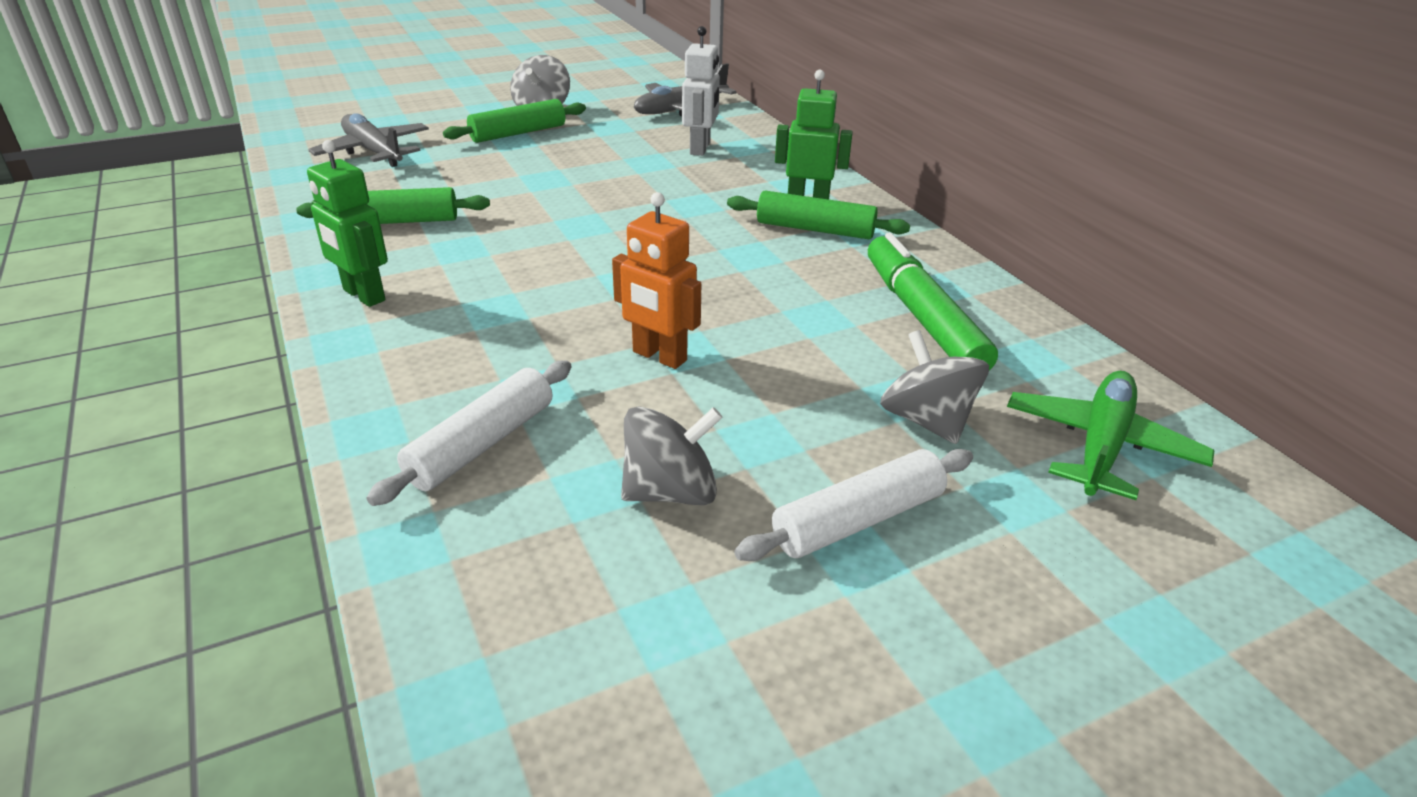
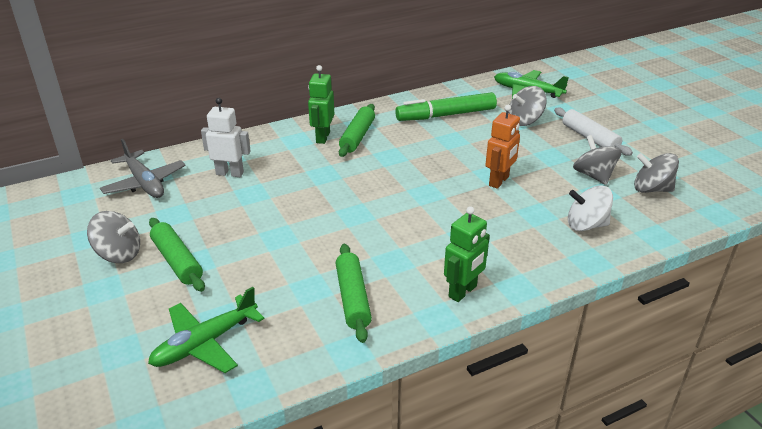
camera: 90 degrees left, 0 degrees up
(373, 152) = (205, 343): grey plane -> green plane
(481, 444) = (586, 225): white rolling pin -> white spinning top
(596, 587) = (651, 189): none -> grey spinning top

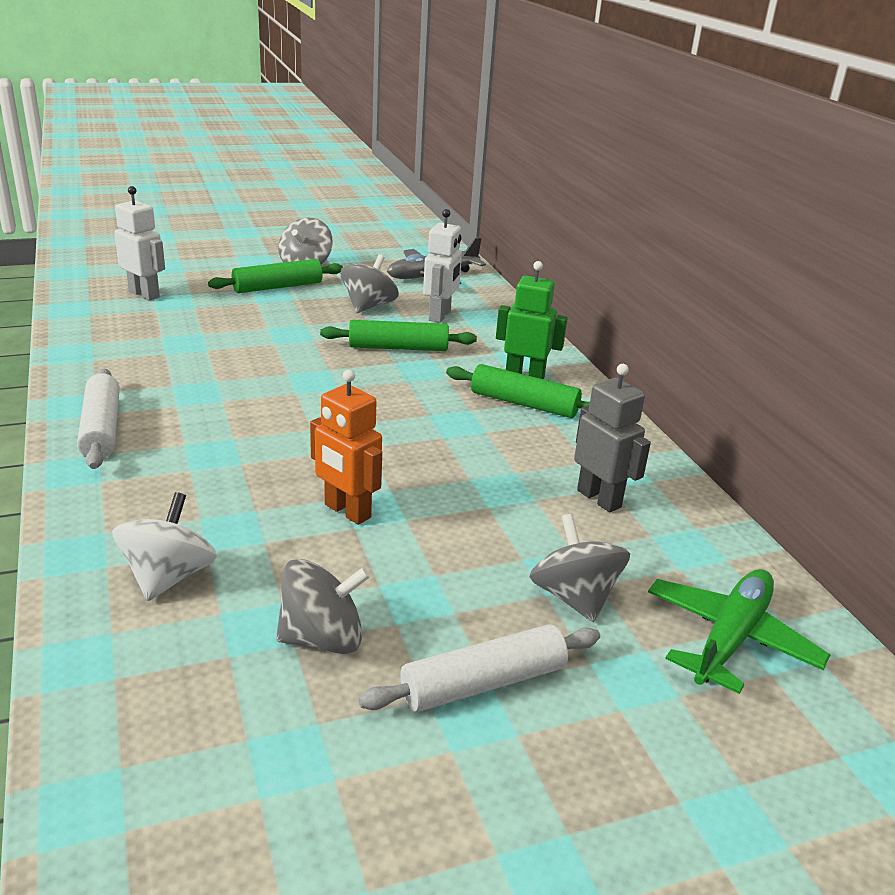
camera: 95 degrees right, 5 degrees down
(205, 343) = (144, 294): green plane -> white robot
(353, 298) = (149, 362): green rolling pin -> green rolling pin (398, 348)
(446, 115) = (599, 498): green marker -> grey robot
(463, 292) = (101, 429): green robot -> white rolling pin
(651, 189) = (234, 717): grey spinning top -> grey spinning top (368, 306)

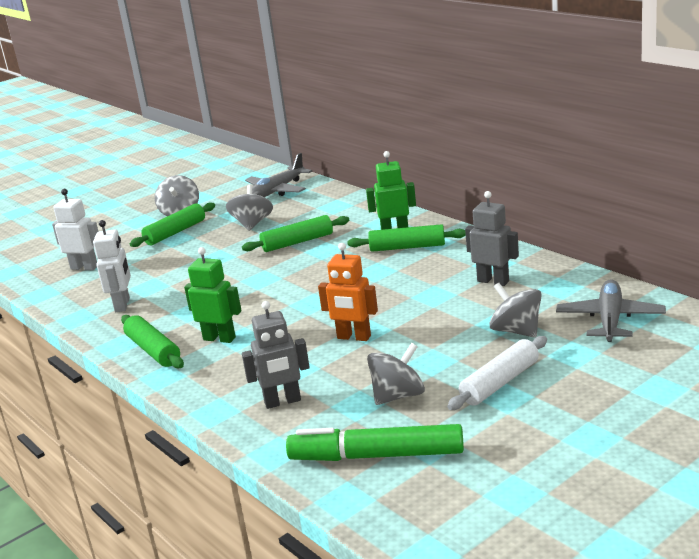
camera: 15 degrees left, 5 degrees down
(101, 429) = (153, 350): white rolling pin -> green rolling pin
(168, 576) = (283, 402): white spinning top -> grey robot
(189, 444) = (219, 338): none -> green robot
(201, 740) = (377, 456): none -> green marker
(440, 316) = (306, 214): white robot -> white robot (123, 305)
(730, 638) = (610, 320): green plane -> grey plane

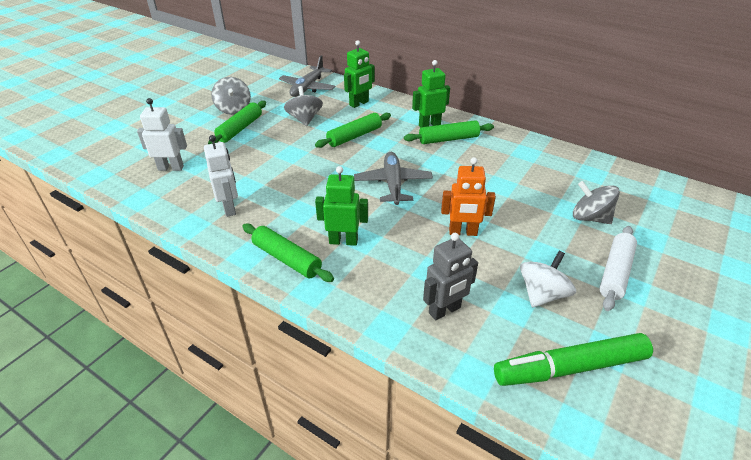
camera: 20 degrees left, 15 degrees up
(326, 208) = (359, 103): none -> green robot
(398, 396) = (542, 294): grey spinning top -> white spinning top
(493, 281) = (537, 169): grey robot -> none
(610, 320) = (651, 203): grey plane -> grey plane (393, 184)

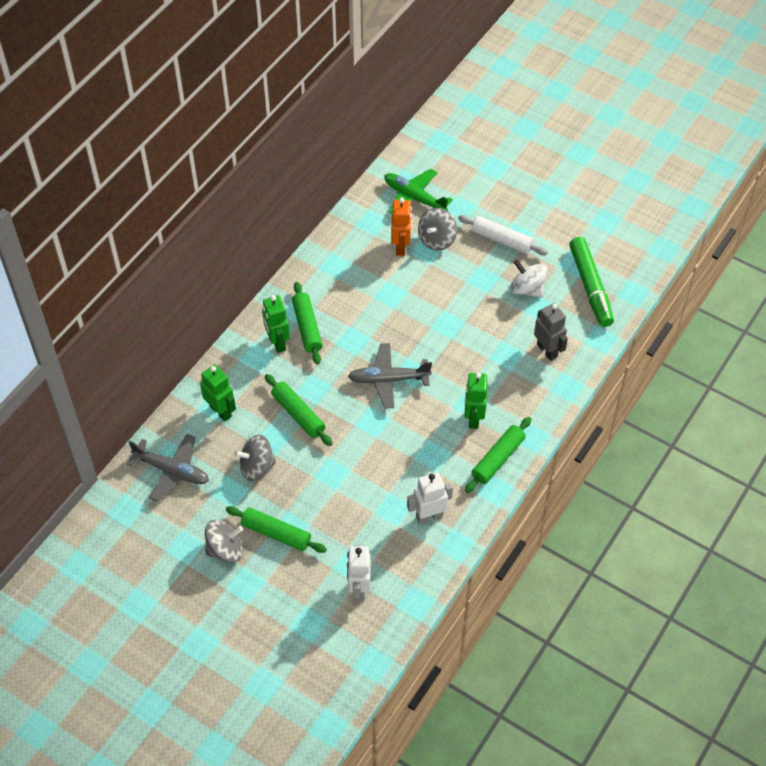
camera: 90 degrees left, 15 degrees up
(463, 232) = (459, 330): orange robot -> orange robot (401, 246)
(643, 202) = (414, 198): none -> green plane

